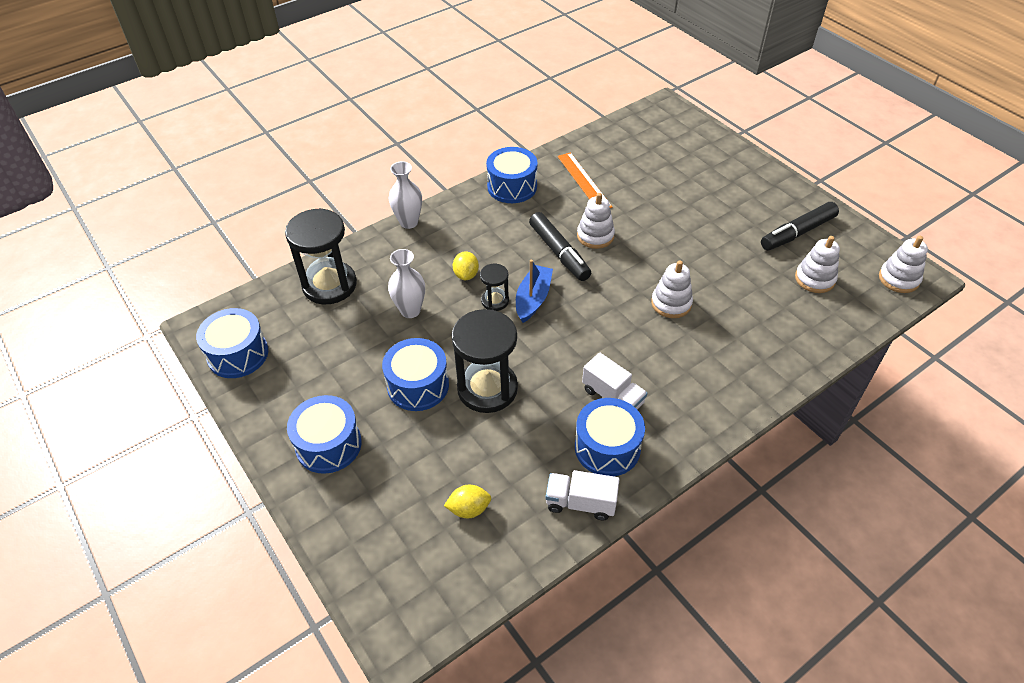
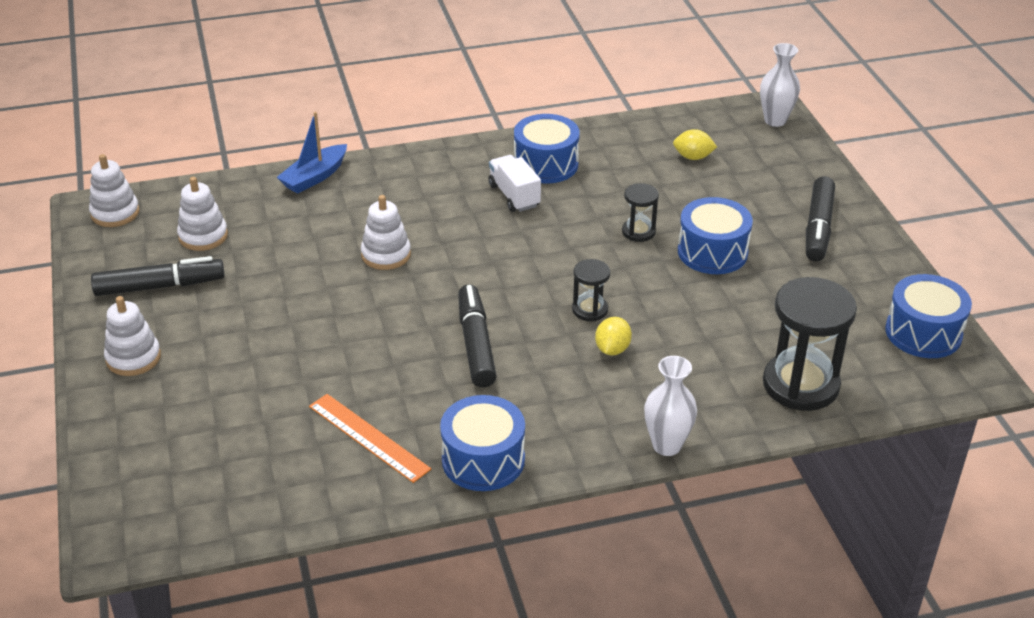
camera: 160 degrees left, 10 degrees down
(328, 445) = (818, 228): blue drum -> black marker
(410, 310) = (699, 326): white vase -> white vase (775, 120)
(487, 388) = (638, 232): black hourglass -> black hourglass, size x0.50
(533, 299) = (542, 300): blue boat -> blue boat (315, 177)
(580, 503) = (593, 139): white truck -> none
(583, 181) = (369, 437): orange ruler -> orange ruler turned 45 degrees counterclockwise
(595, 236) = (413, 352): white stacking toy -> white stacking toy (133, 358)

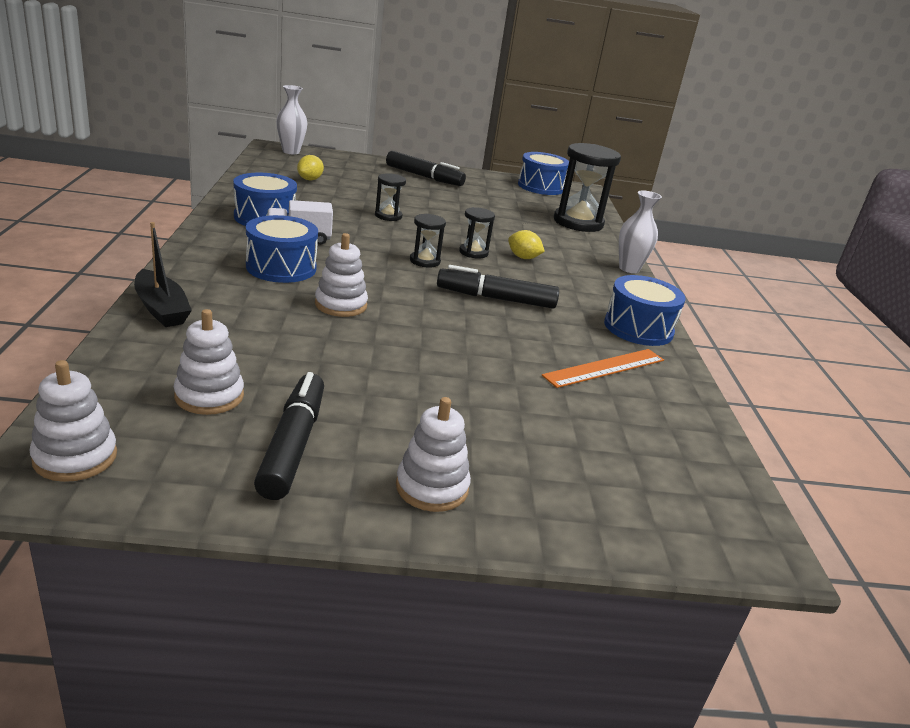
camera: 80 degrees left, 10 degrees down
(315, 177) = (161, 309): blue boat -> black boat
(531, 281) = (425, 261): none -> black hourglass
(712, 252) = (429, 205): blue drum -> blue drum (281, 267)

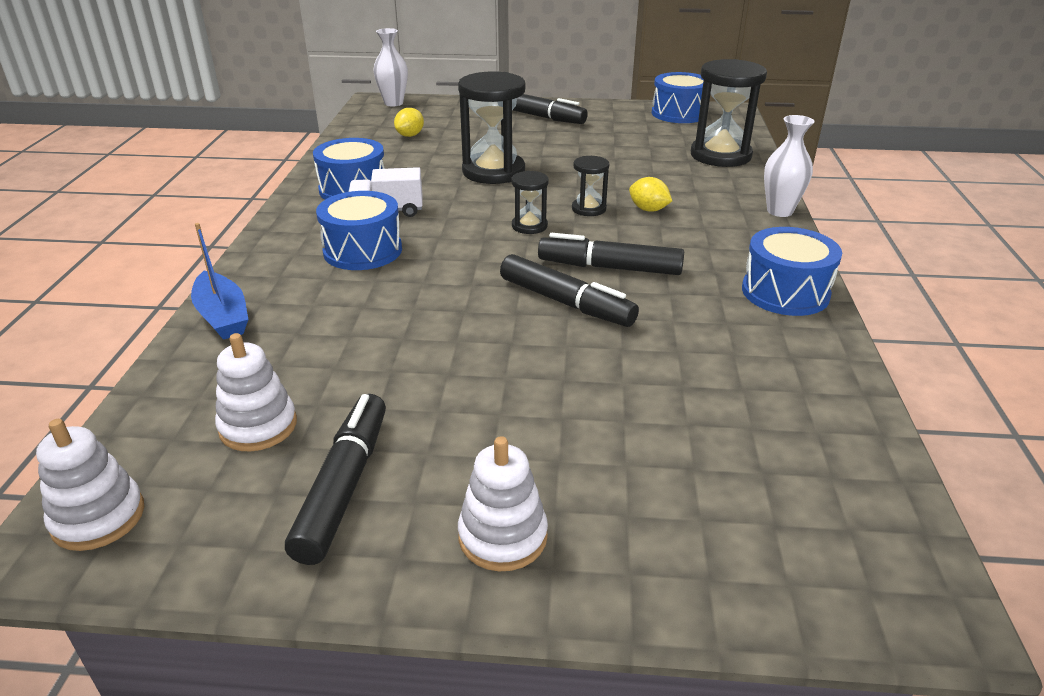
camera: 10 degrees right, 5 degrees up
(161, 309) = (223, 316): black boat -> blue boat
(341, 305) = (424, 293): white stacking toy -> none
(388, 216) = (493, 172): black hourglass -> black hourglass, size x2.00
(463, 322) = (566, 303): none -> black marker
(604, 367) = (737, 351): orange ruler -> none

